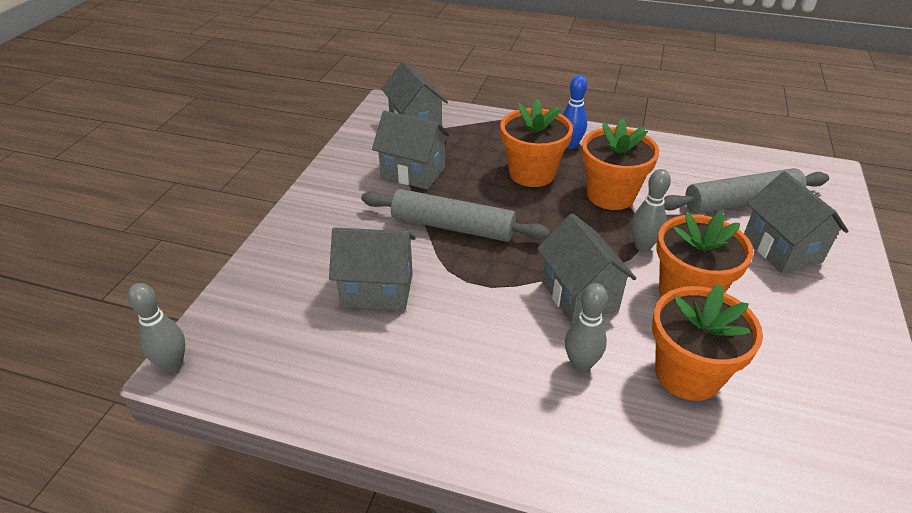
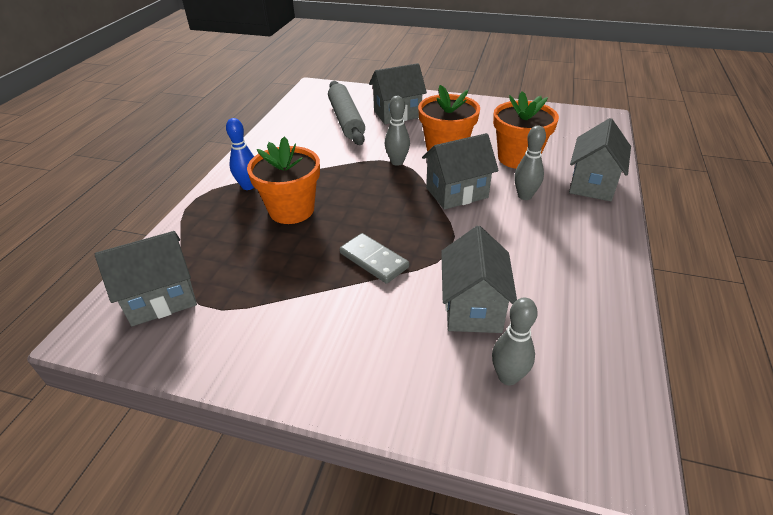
camera: 90 degrees left, 0 degrees up
(173, 364) = (630, 476): grey bowling pin -> grey bowling pin (508, 377)
(413, 172) = (272, 294): grey house -> grey house (592, 184)
(452, 227) = (374, 260): grey rolling pin -> grey domino
(610, 195) = (331, 171): orange flower pot -> none

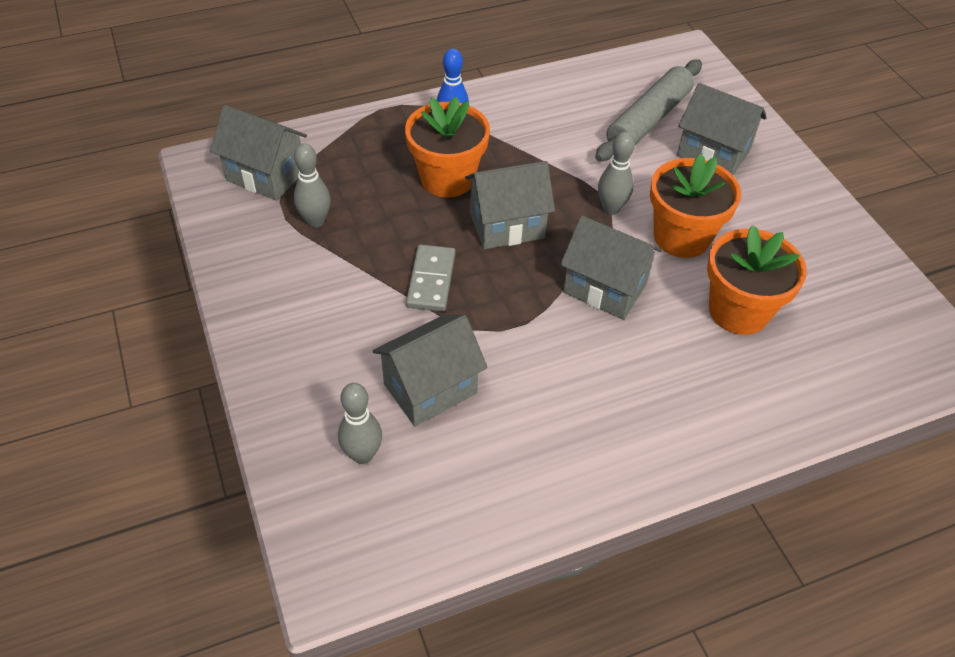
camera: 50 degrees right, 10 degrees up
(525, 196) = (661, 351): grey bowling pin -> grey bowling pin (315, 221)
(592, 184) = (757, 408): grey house -> grey house (507, 226)

